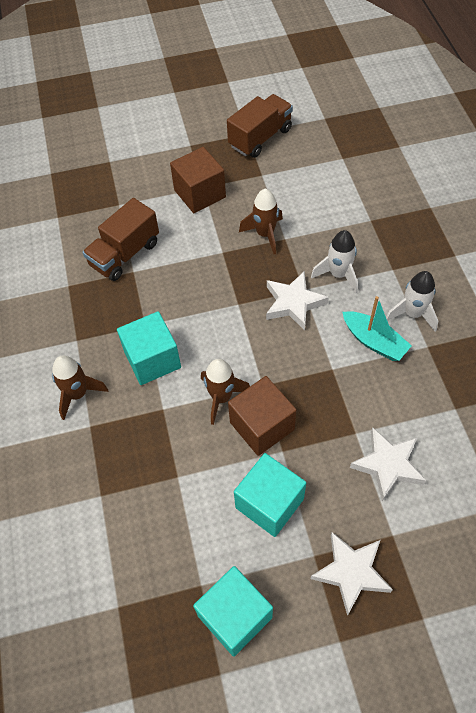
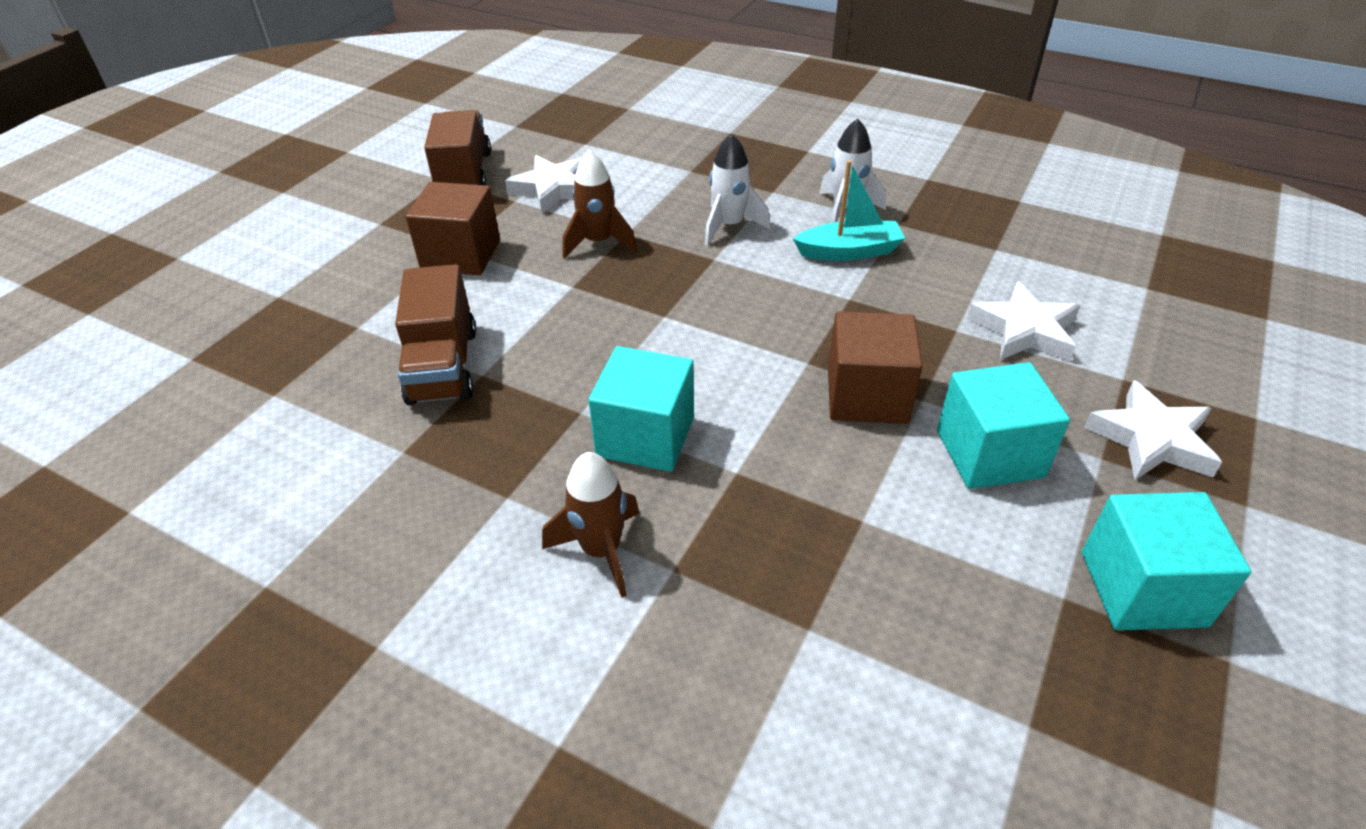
camera: 50 degrees left, 15 degrees down
(221, 397) = (784, 406): brown rocket -> none
(293, 303) = (723, 275): white star -> white star (553, 189)

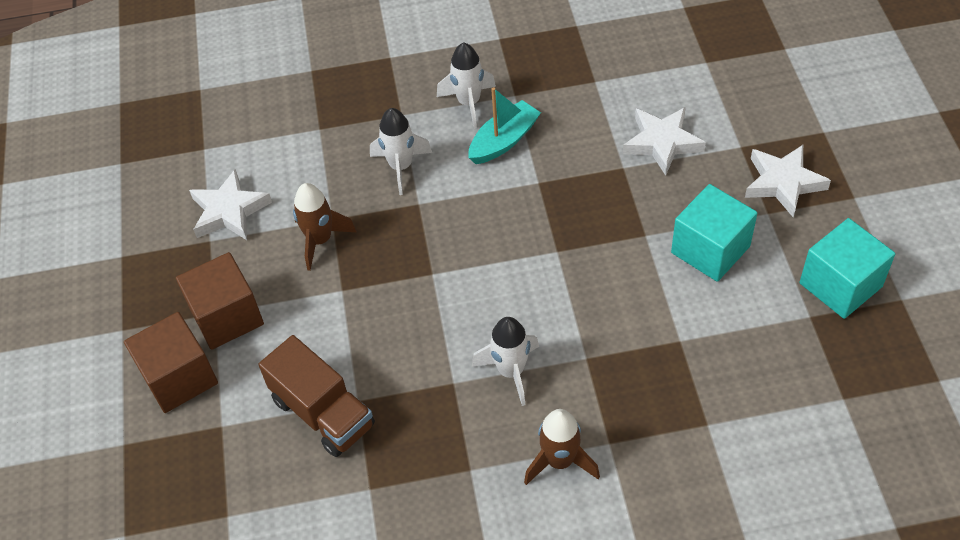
camera: 35 degrees left, 10 degrees up
(464, 174) = (135, 240): brown truck -> none
(645, 436) = (511, 371): turquoise cube -> white rocket
(867, 396) = (613, 253): brown cube -> brown cube (179, 377)

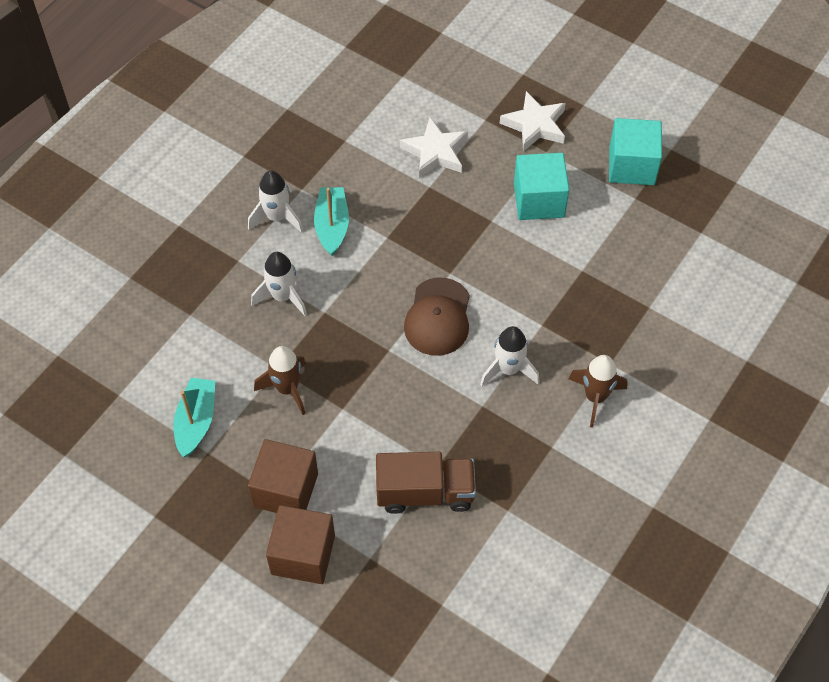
camera: 50 degrees left, 5 degrees up
(229, 211) = (196, 421): white star -> turquoise boat
(503, 279) = (438, 317): none -> brown cap

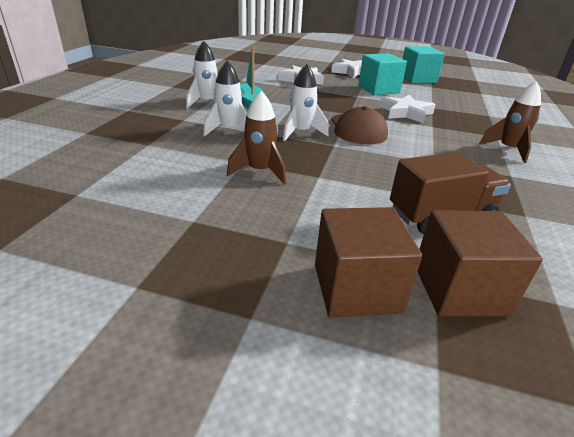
camera: 20 degrees left, 25 degrees down
(196, 421) = (172, 201): turquoise boat -> none
(285, 490) = (298, 235): brown cube -> brown cube (459, 289)
(508, 369) = (433, 145): white rocket -> white rocket (301, 133)
(530, 282) = (406, 113): none -> white star

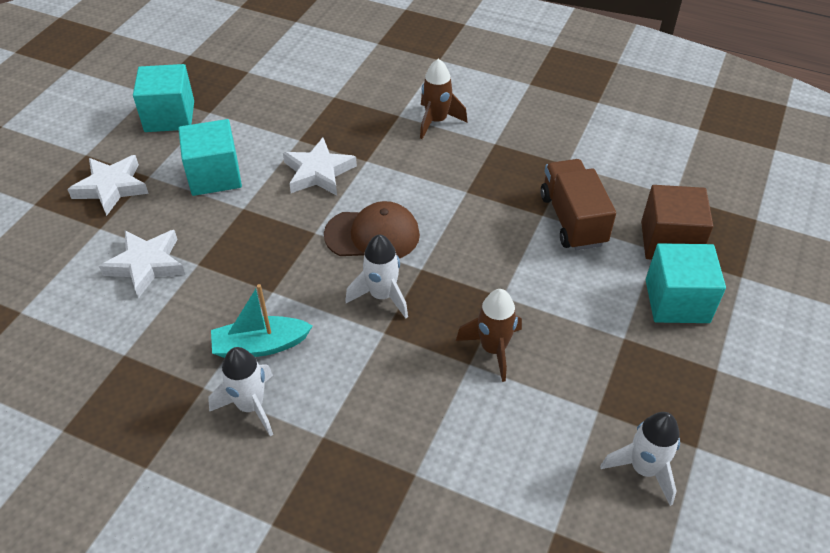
camera: 80 degrees left, 15 degrees up
(229, 130) = (370, 377): white rocket -> white rocket (643, 469)
(356, 288) = (677, 301): brown cube -> turquoise cube

